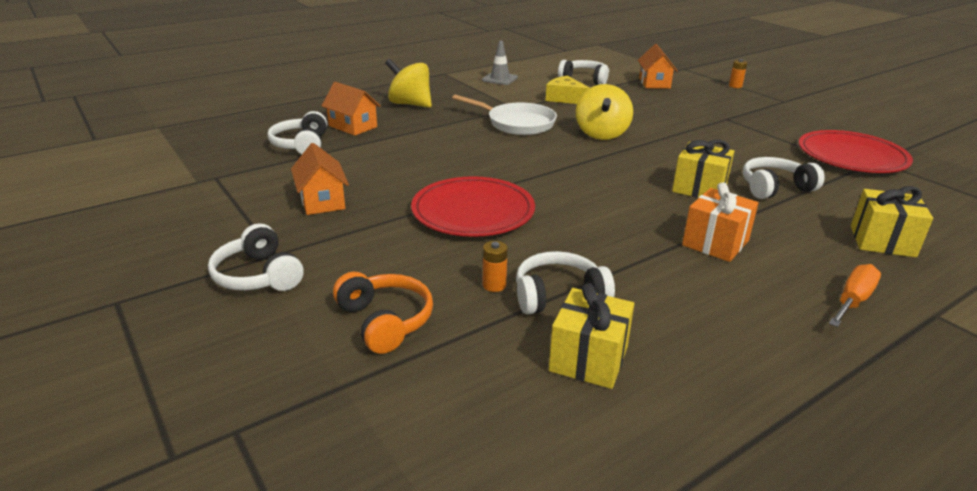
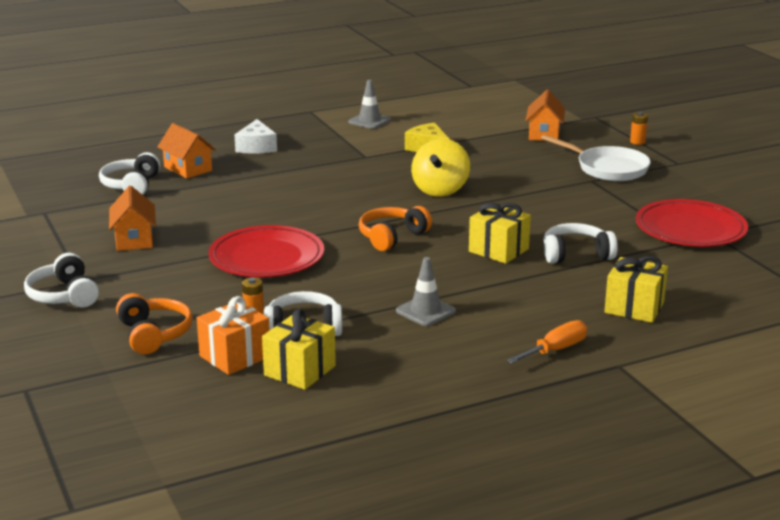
camera: 10 degrees right, 5 degrees down
(410, 104) = (256, 147): yellow spinning top -> white cheese
(517, 123) = (358, 174): white pan -> white pan (608, 168)
(584, 80) = (465, 126): white headphones -> none
(587, 181) = (392, 237): none -> orange headphones
(678, 263) = (425, 311): none -> grey traffic cone
(715, 243) = (473, 298): orange gift -> orange gift (235, 356)

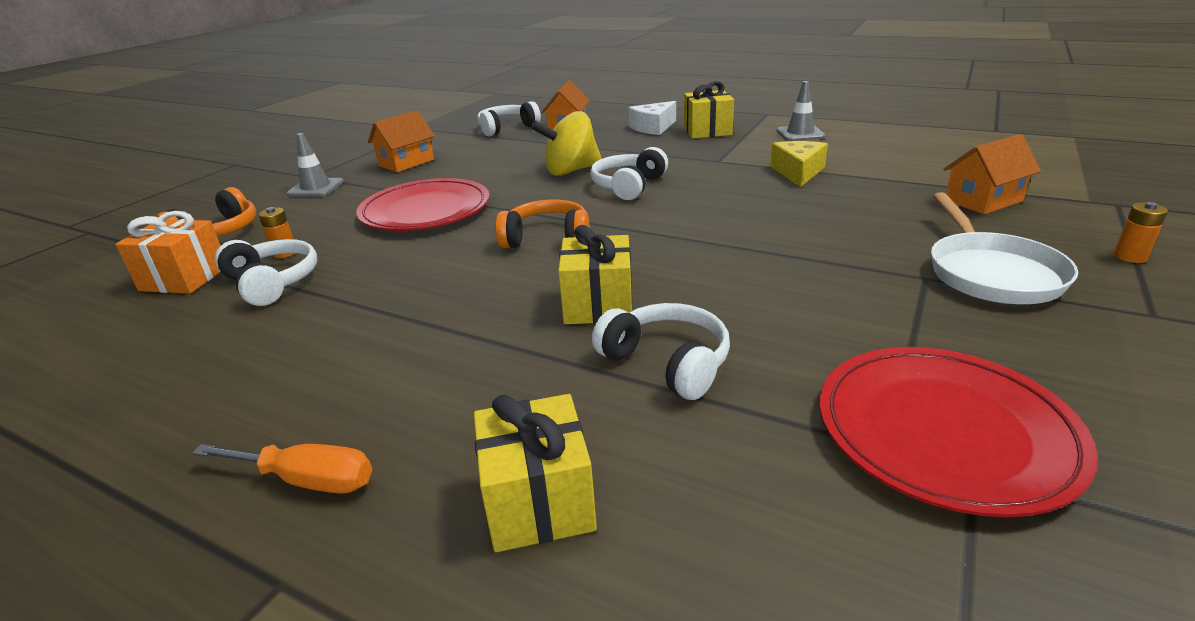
camera: 55 degrees right, 5 degrees up
(64, 295) = (277, 182): white headphones -> white headphones (628, 186)
(299, 370) = (160, 319): yellow gift -> yellow gift (707, 131)
(425, 311) = (366, 328): grey traffic cone -> grey traffic cone (316, 188)
(440, 190) = (707, 214): yellow spinning top -> yellow spinning top (570, 171)

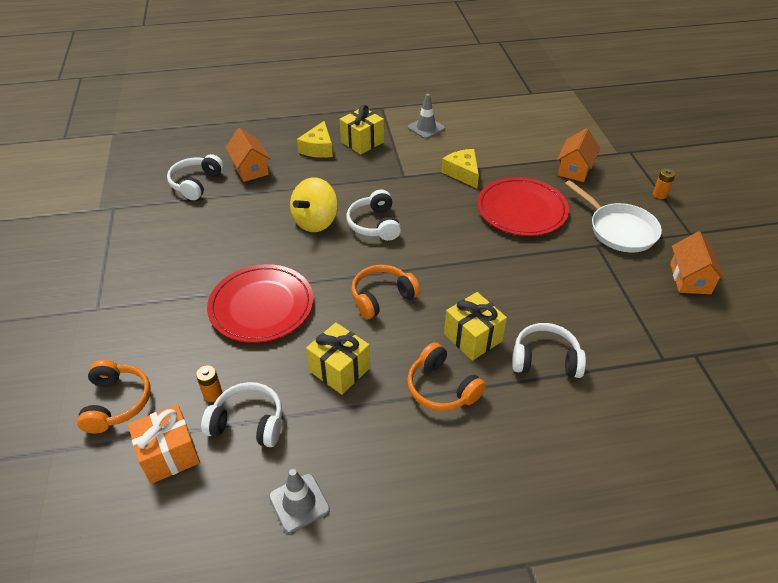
camera: 40 degrees left, 15 degrees up
(307, 480) = (472, 519): orange screwdriver -> none
(316, 188) = (125, 319): grey traffic cone -> grey traffic cone (299, 503)
(406, 163) = (164, 258): orange house -> orange house (690, 279)
(488, 334) = (441, 388): none -> orange headphones
(539, 501) = (576, 463): yellow gift -> yellow gift (339, 369)
(653, 127) = (318, 148): white cheese -> yellow cheese
(944, 432) = (673, 340): red plate -> red plate (521, 210)

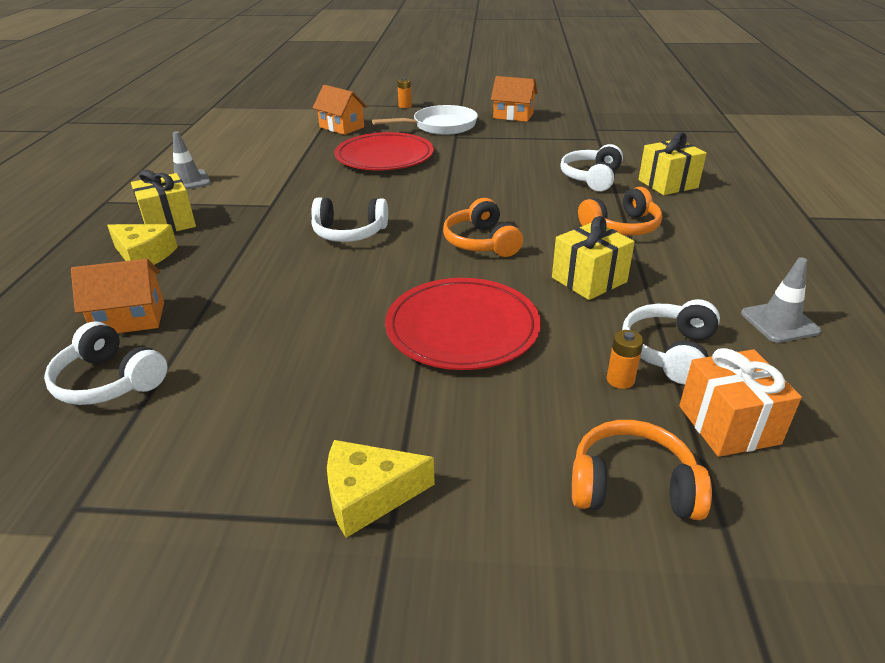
camera: 75 degrees left, 10 degrees down
(315, 222) = (312, 272): yellow spinning top -> none
(462, 173) = (298, 174): yellow cheese -> yellow cheese (369, 495)
(473, 337) = (557, 203): yellow gift -> yellow gift (667, 184)

